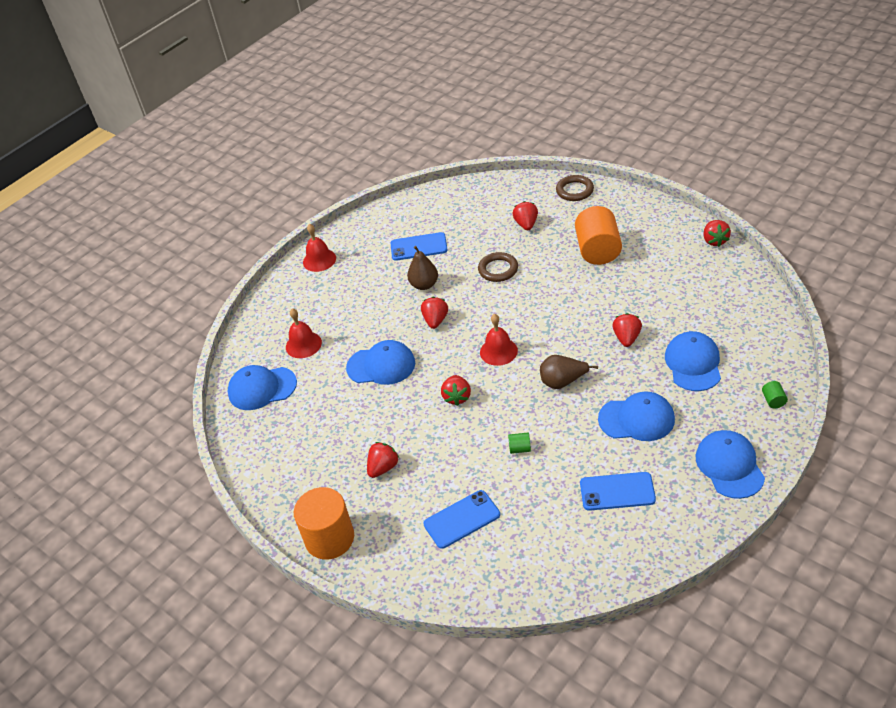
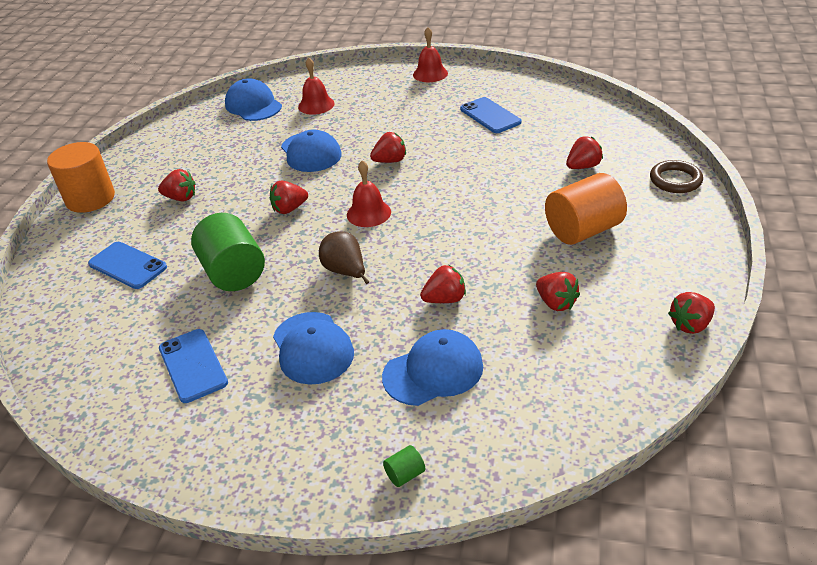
camera: 60 degrees right, 5 degrees down
(424, 285) = (437, 137): brown pear -> none
(498, 269) = (494, 172): brown ring -> none
(520, 448) = (233, 273): green cylinder -> green cylinder, size x2.50
(662, 288) = (556, 303): none -> red strawberry
(729, 466) = (265, 458): blue cap -> none

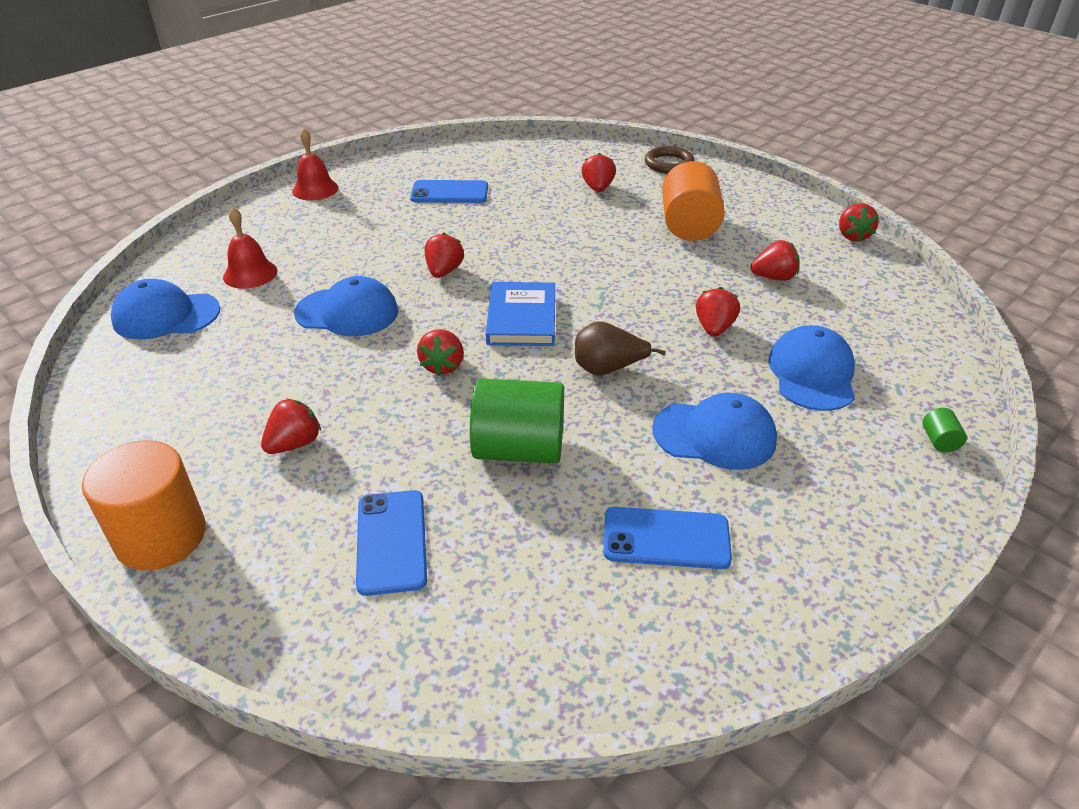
camera: 60 degrees left, 0 degrees up
(127, 265) = (391, 541): blue phone -> blue phone turned 75 degrees counterclockwise
(368, 213) = (522, 318): red bell -> blue book

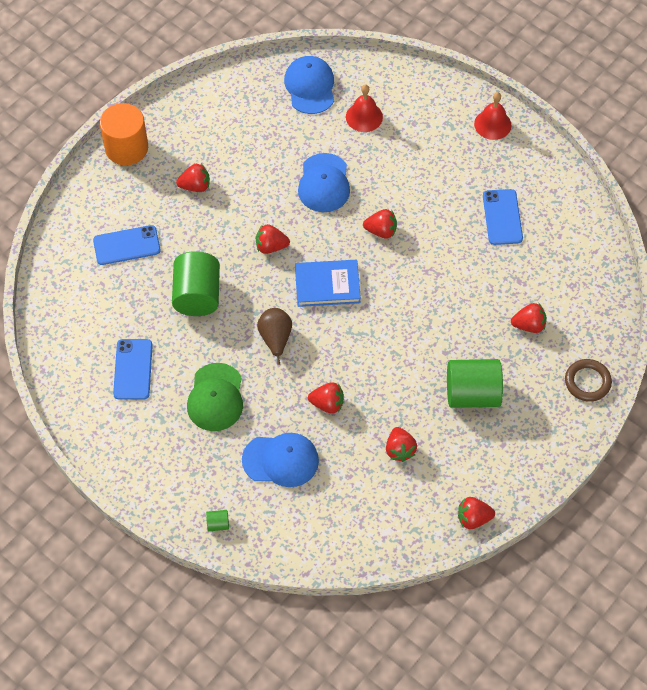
camera: 85 degrees right, 20 degrees up
(294, 444) = (195, 186): red strawberry -> red strawberry turned 45 degrees counterclockwise
(689, 226) = (472, 394): orange cylinder -> green cylinder
(714, 435) = (215, 397): blue cap -> green cap

